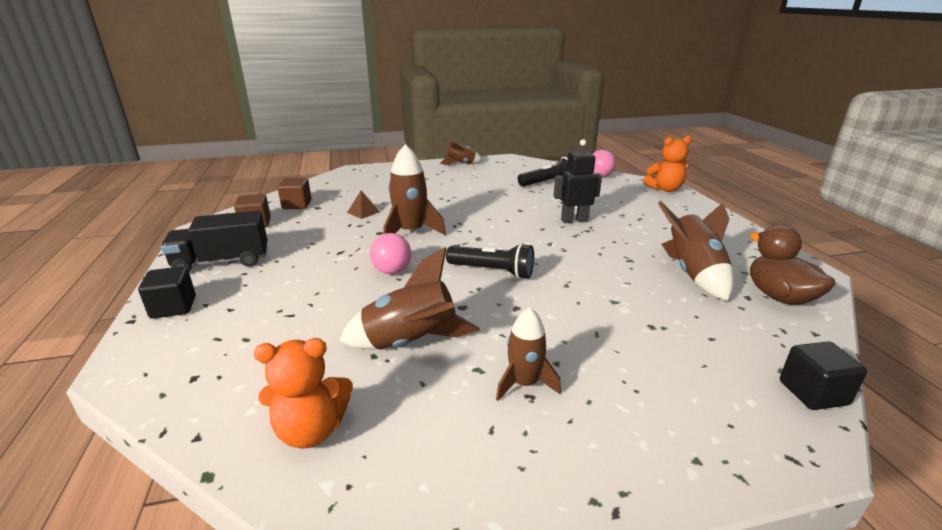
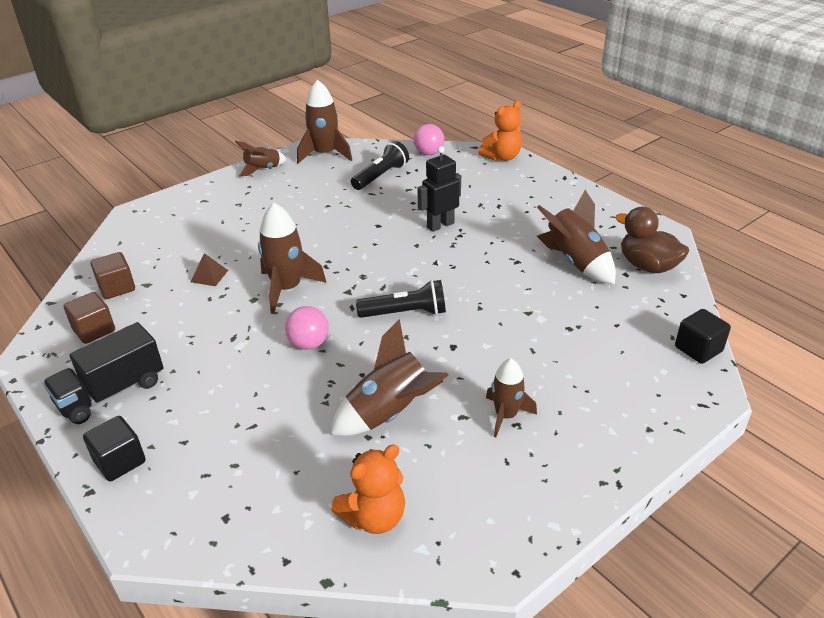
camera: 25 degrees left, 10 degrees up
(514, 164) = (325, 154): none -> brown rocket

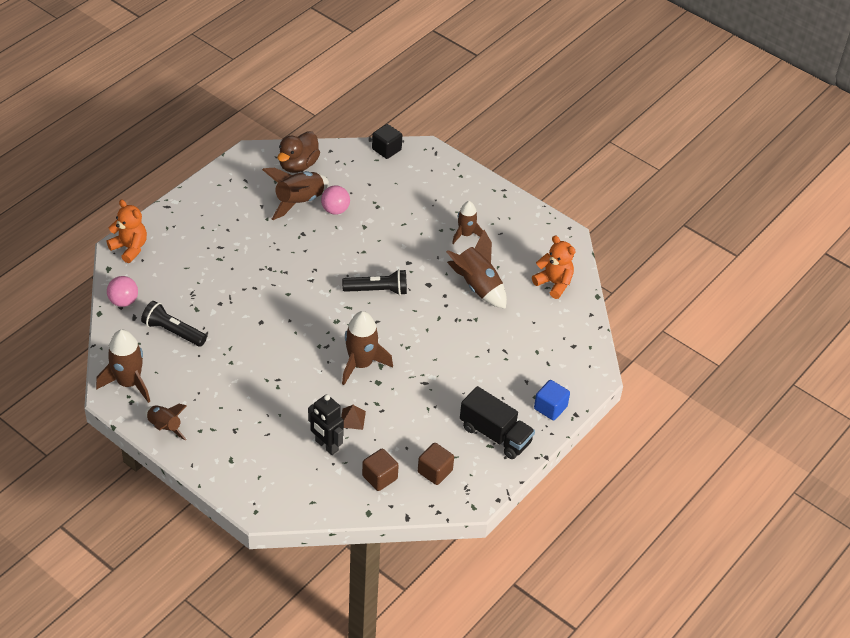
camera: 105 degrees left, 10 degrees up
(120, 461) = (550, 408): black cube -> blue cube
(309, 344) = (422, 338): pink ball -> pink ball (335, 210)
(405, 313) = (377, 290): black flashlight -> black flashlight turned 105 degrees clockwise
(440, 225) = (256, 281): black robot -> black robot (326, 445)

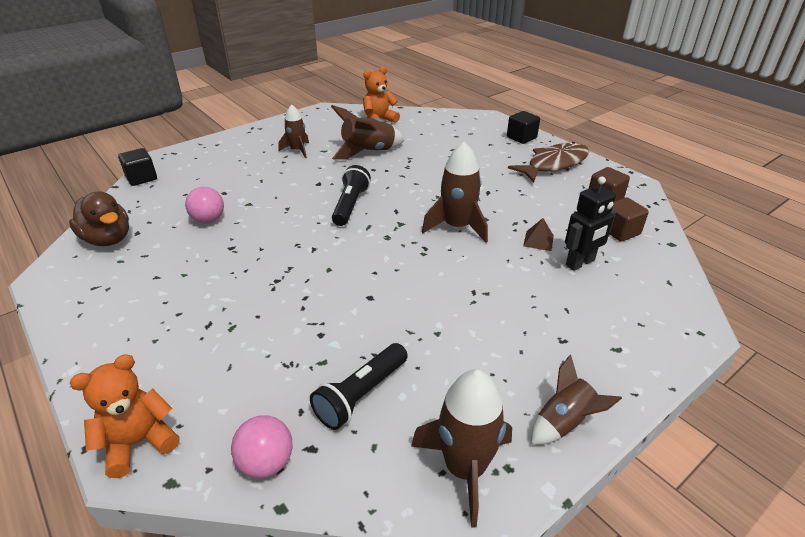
camera: 75 degrees left, 10 degrees down
(299, 202) = (174, 245): brown rocket -> none
(495, 435) = (554, 164): black truck -> brown fish
(550, 408) = (521, 138): blue cube -> black cube

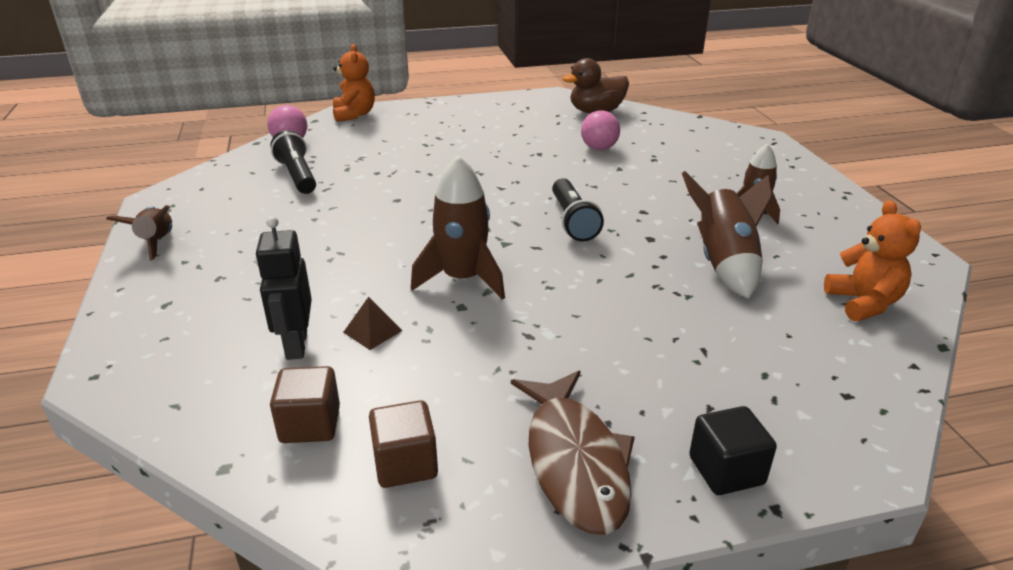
camera: 115 degrees right, 5 degrees down
(141, 178) = (712, 126): black cube -> none
(350, 205) = (573, 221): black flashlight -> black flashlight turned 45 degrees clockwise
(465, 468) = (191, 196): brown rocket -> none

